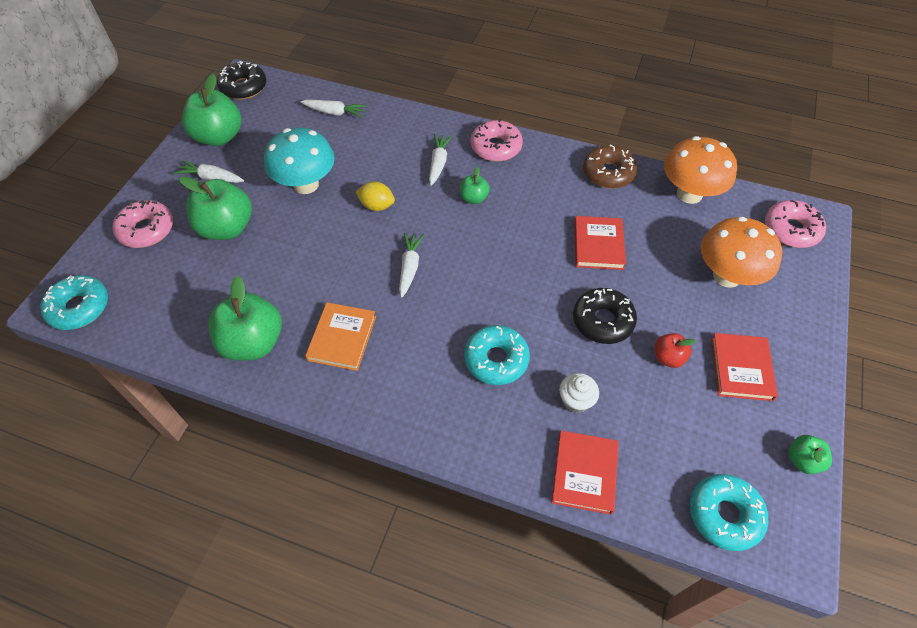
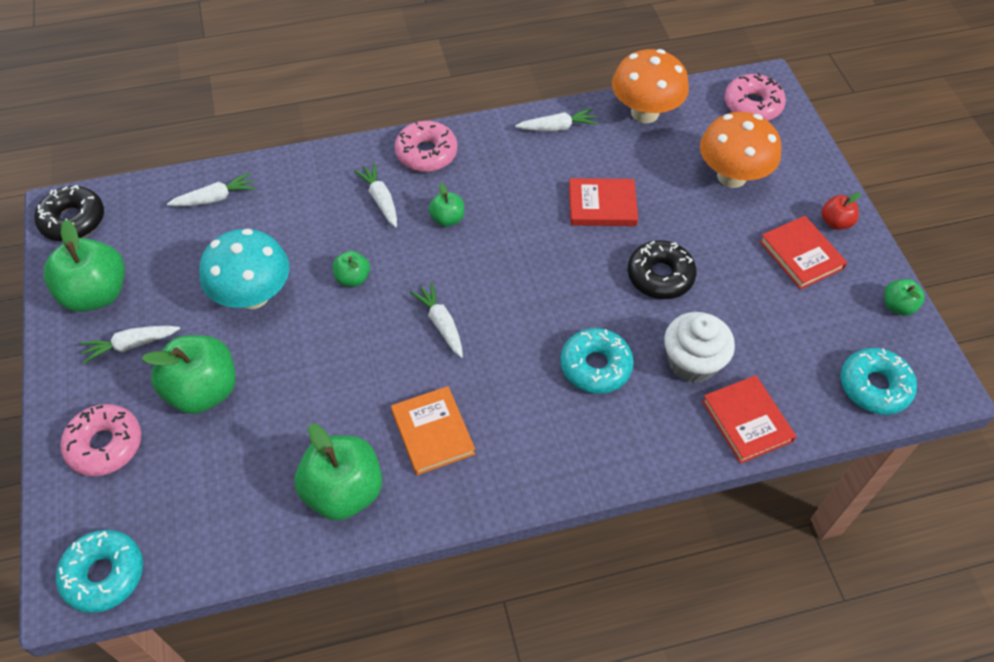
camera: 35 degrees left, 0 degrees up
(377, 206) = (353, 278): yellow lemon -> green apple
(576, 400) = (692, 362): white cupcake -> white cupcake, size x1.65
(598, 245) = (602, 205): red book -> red book turned 60 degrees counterclockwise
(608, 173) = (557, 127): brown donut -> white carrot
(668, 357) = (738, 278): red apple -> red apple (835, 222)

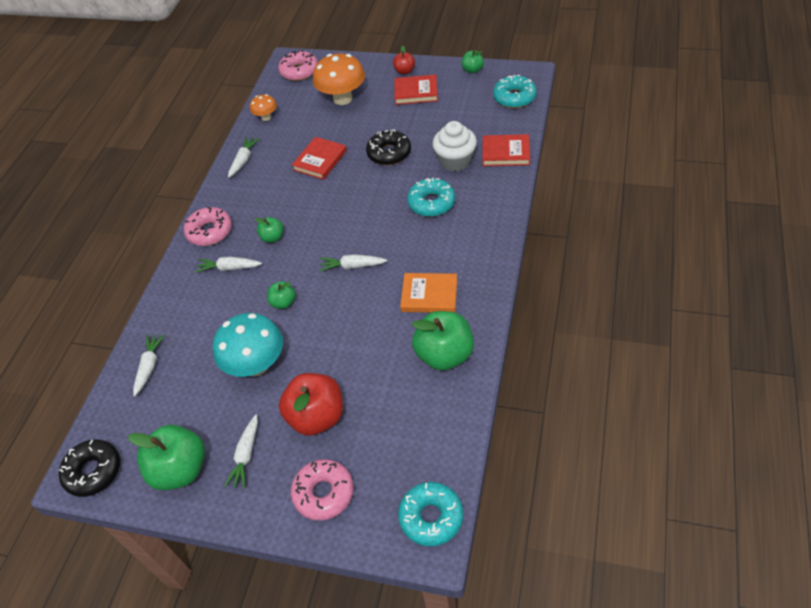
camera: 55 degrees left, 5 degrees down
(203, 390) = (317, 417): green apple -> red apple
(644, 113) = (266, 117): orange mushroom -> orange mushroom, size x0.52

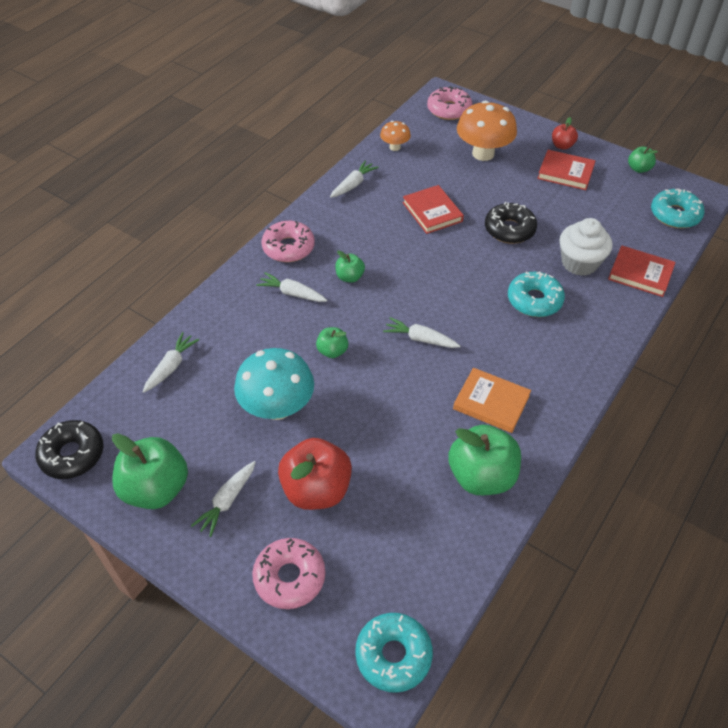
camera: 15 degrees right, 0 degrees up
(320, 160) = (432, 212): red book -> red book turned 75 degrees counterclockwise

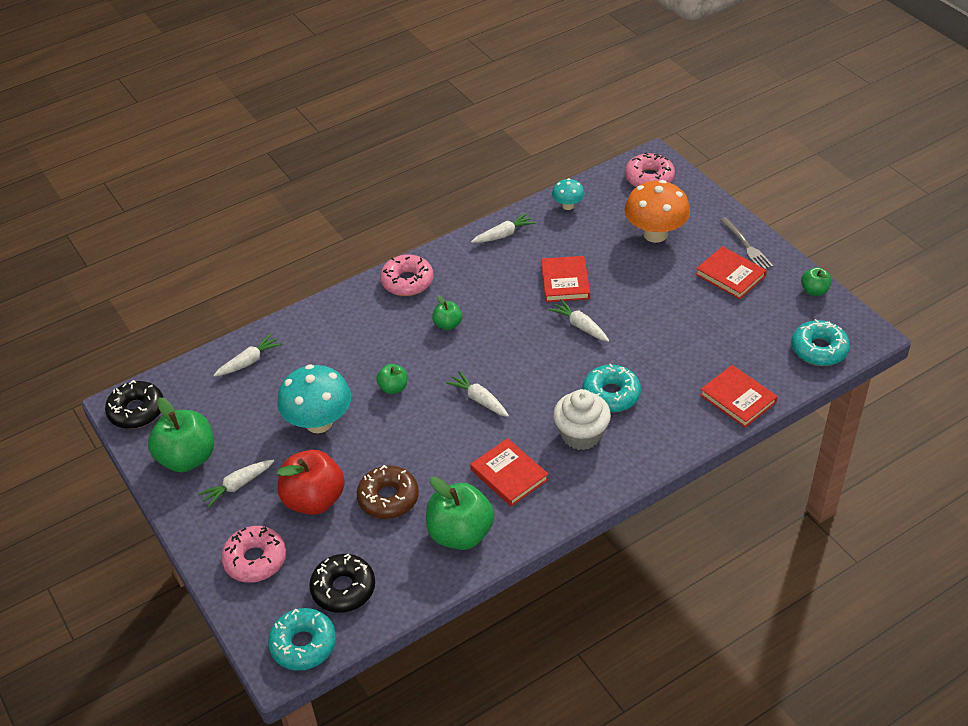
camera: 25 degrees right, 5 degrees down
(292, 293) = (387, 325): white carrot -> white carrot (580, 326)
(390, 463) = (388, 498): none -> brown donut
(395, 147) = (568, 206): orange mushroom -> turquoise mushroom
(491, 402) = (509, 475): orange book -> red book
(509, 229) = (631, 319): black donut -> black donut (343, 589)
(562, 146) = (746, 246): red apple -> grey fork
(579, 263) = (681, 371): white cupcake -> white cupcake (581, 434)

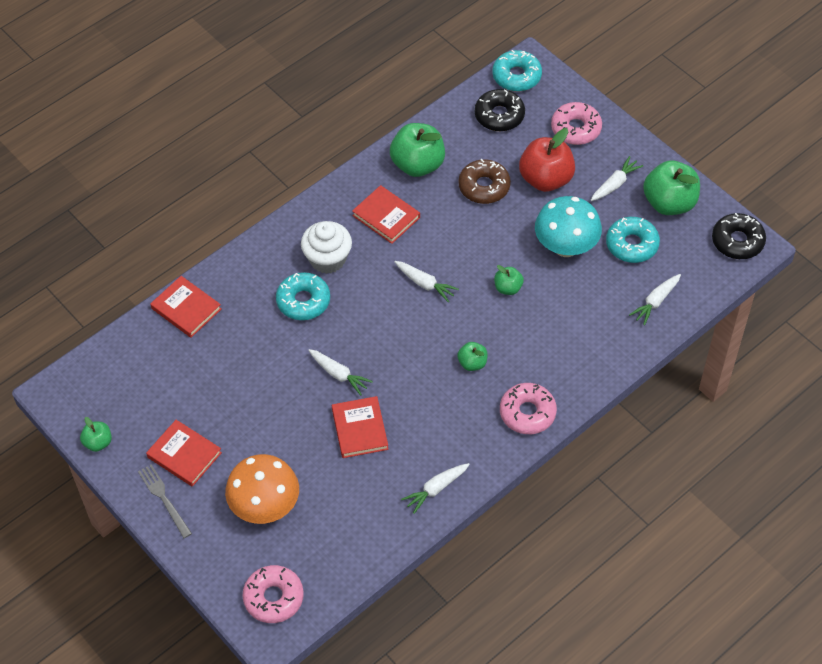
camera: 170 degrees right, 10 degrees up
(568, 206) = (368, 541): turquoise mushroom -> none
(819, 349) = (104, 370): turquoise donut -> turquoise donut (632, 245)

